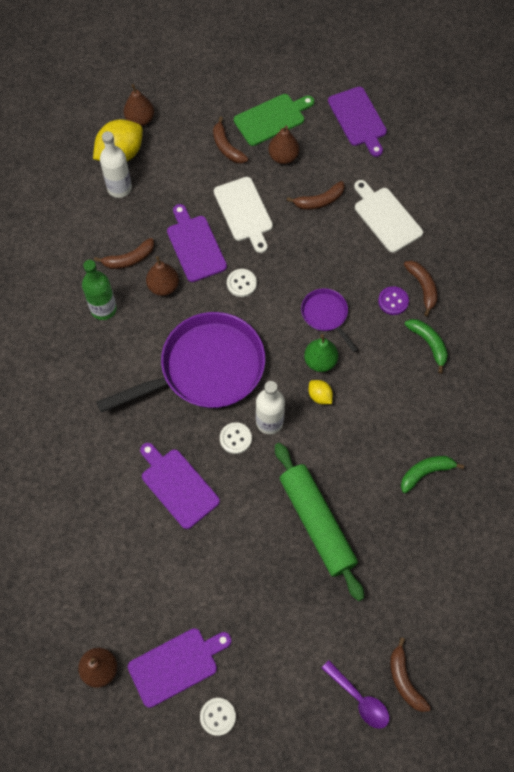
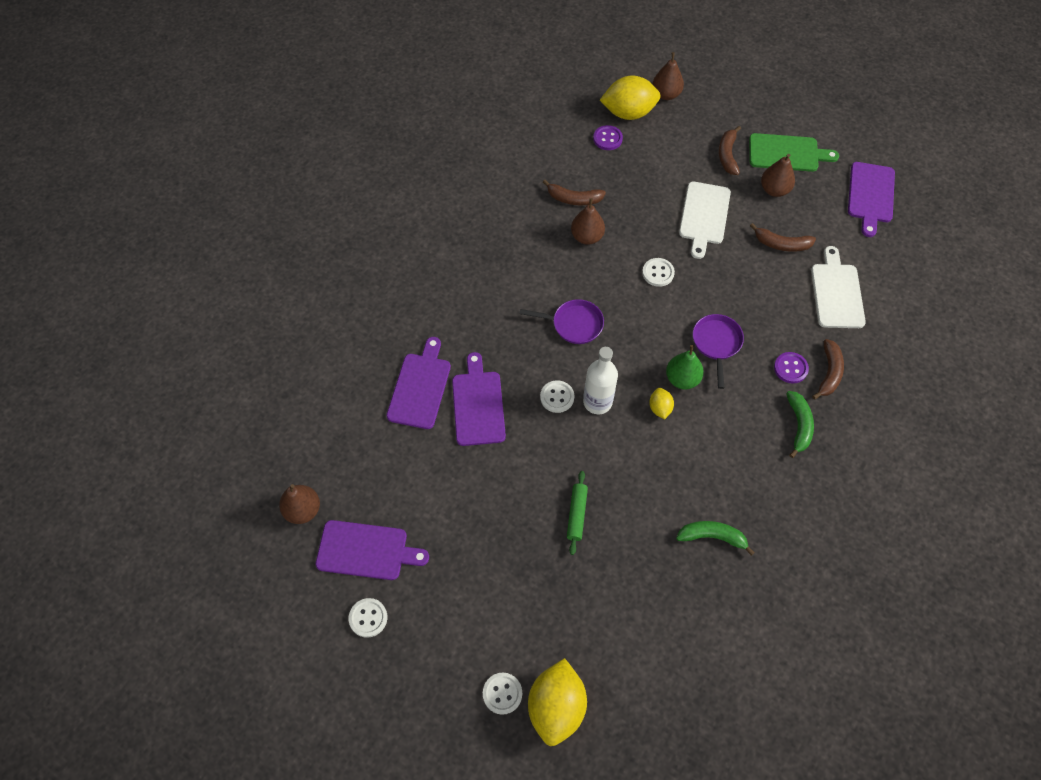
camera: 35 degrees right, 5 degrees down
(103, 309) = (522, 226): green bottle -> none
(119, 188) = (607, 139): white bottle -> purple button
(195, 246) = (639, 219): purple cutting board -> purple cutting board (420, 387)
(206, 369) = (574, 324): purple pan -> purple pan, size x0.46
(316, 523) = (576, 514): green rolling pin -> green rolling pin, size x0.46
(359, 699) = (502, 693): purple spoon -> white button
(404, 680) = (556, 707): brown banana -> yellow lemon

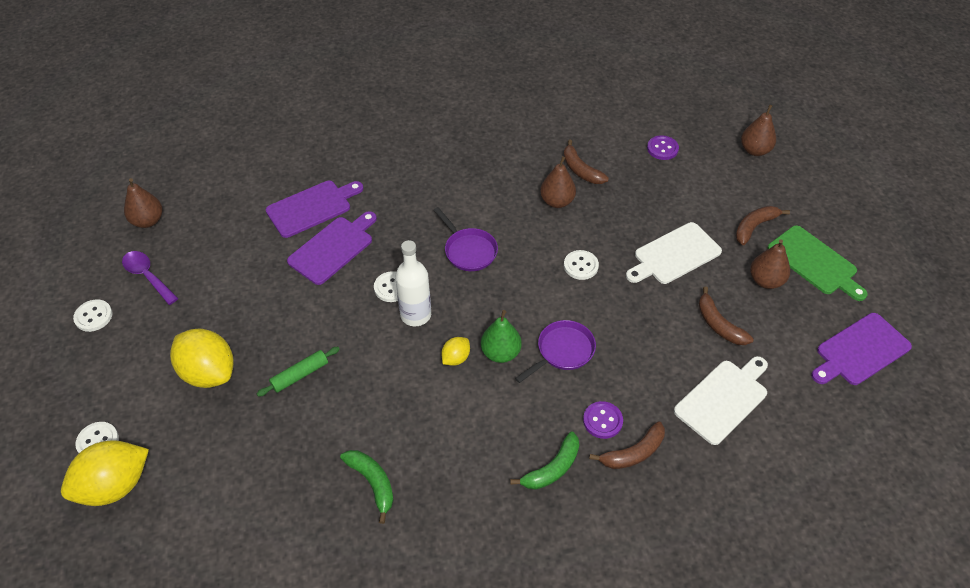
camera: 45 degrees right, 10 degrees down
(366, 551) = (147, 276): purple cutting board -> purple spoon
(628, 113) = (704, 143): yellow lemon -> yellow lemon (209, 372)

